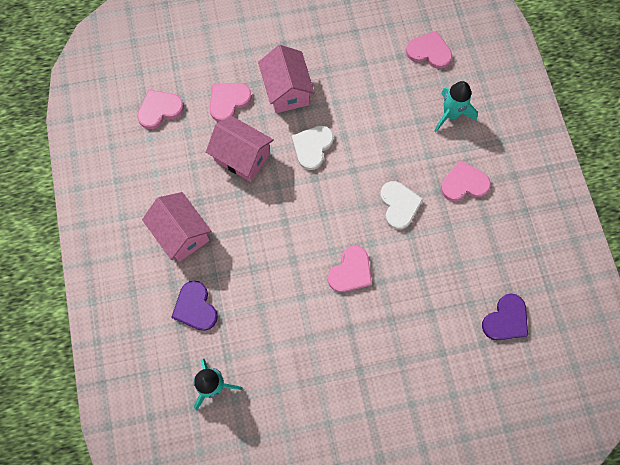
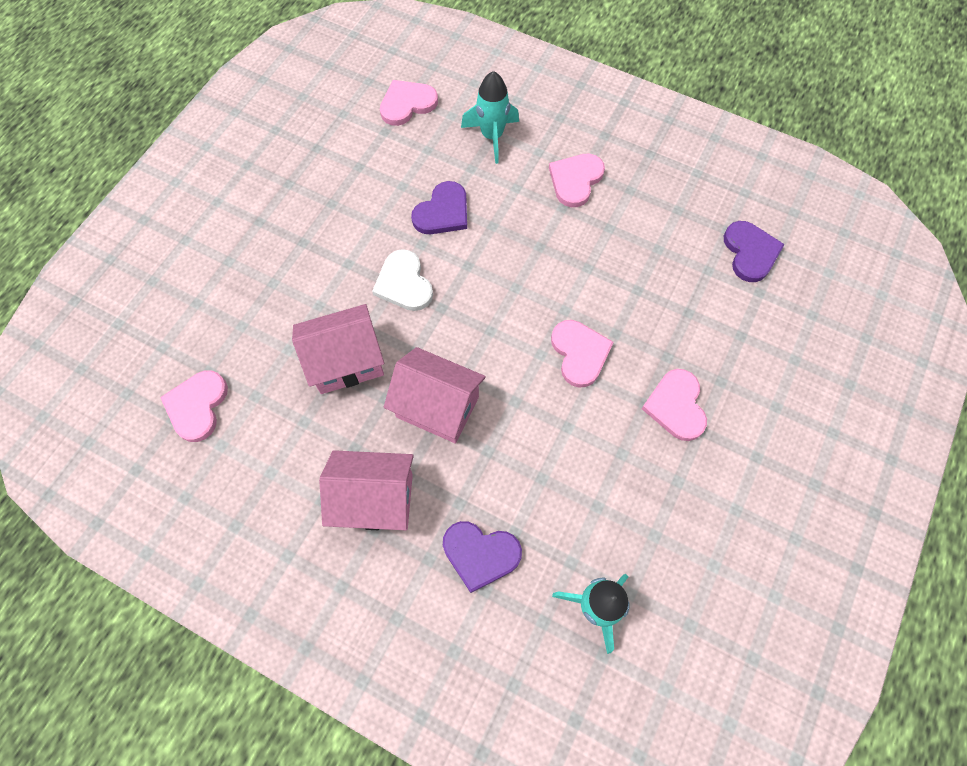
camera: 50 degrees left, 5 degrees down
(228, 101) = (265, 325): pink heart -> pink heart (676, 406)
(287, 91) = (315, 258): pink house -> pink house (437, 407)
(375, 130) = (443, 212): none -> purple heart
(399, 205) = (546, 253): white heart -> none

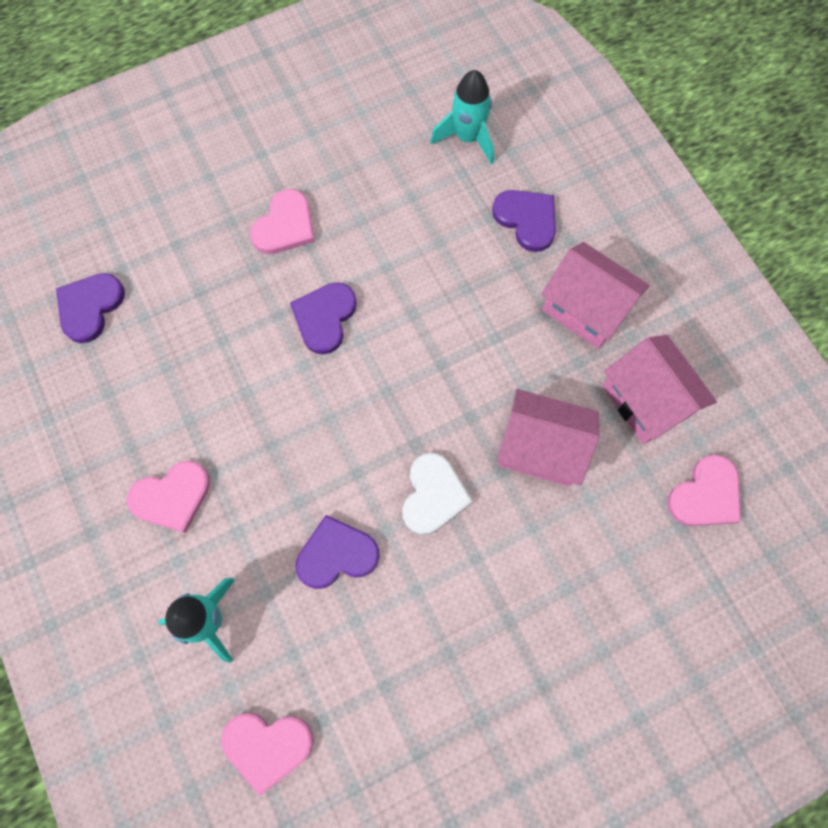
camera: 145 degrees left, 5 degrees up
(437, 407) = (483, 351): pink house -> pink house (646, 401)
(579, 353) = (324, 318): pink heart -> purple heart

